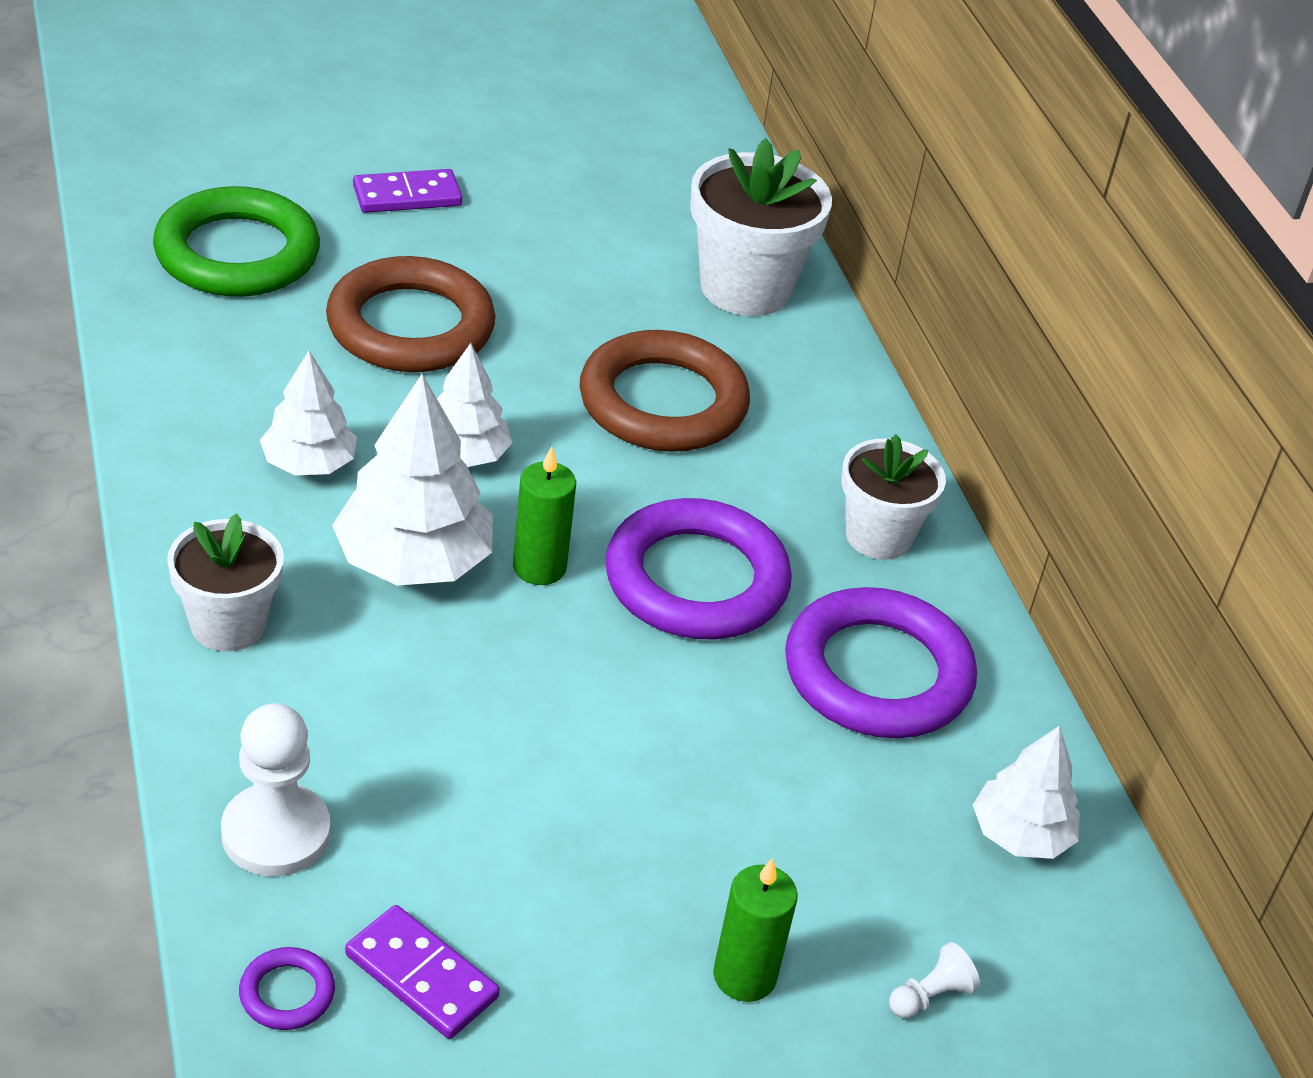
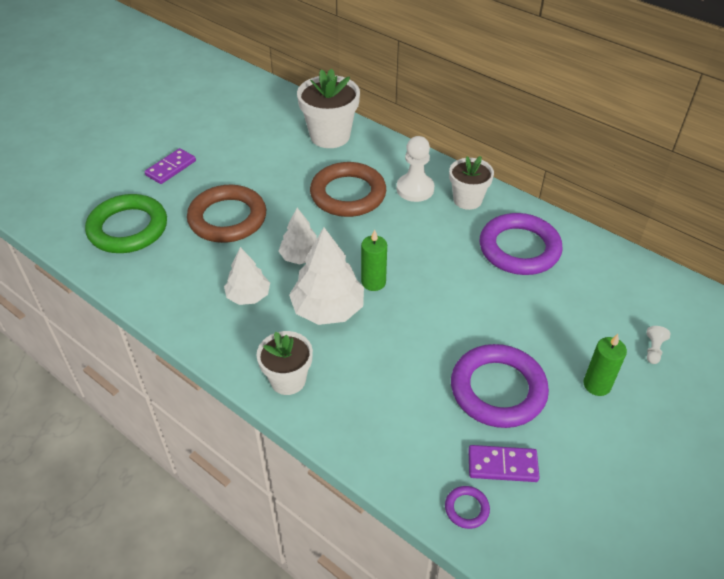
camera: 30 degrees left, 5 degrees up
(276, 833) = (395, 449): white pawn -> white pawn (415, 189)
(696, 580) = (429, 253): purple ring -> purple ring (498, 389)
(1020, 835) = (617, 275): white tree -> none

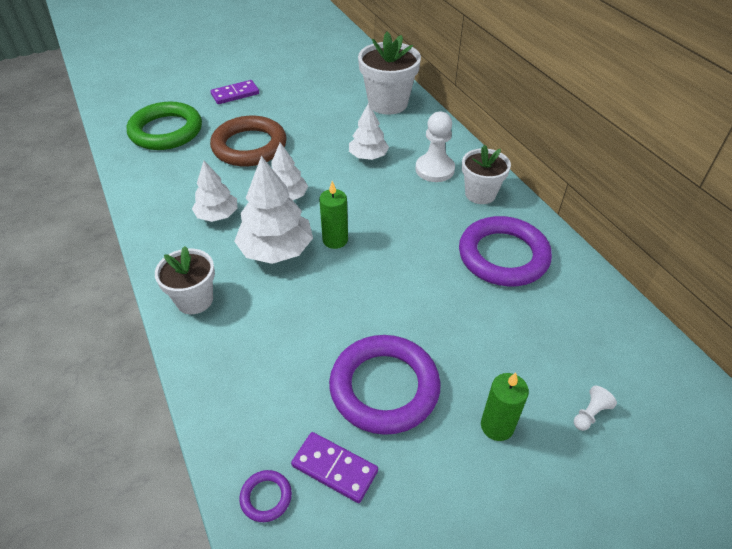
camera: 25 degrees right, 0 degrees up
(348, 194) = (368, 156): brown ring -> white tree

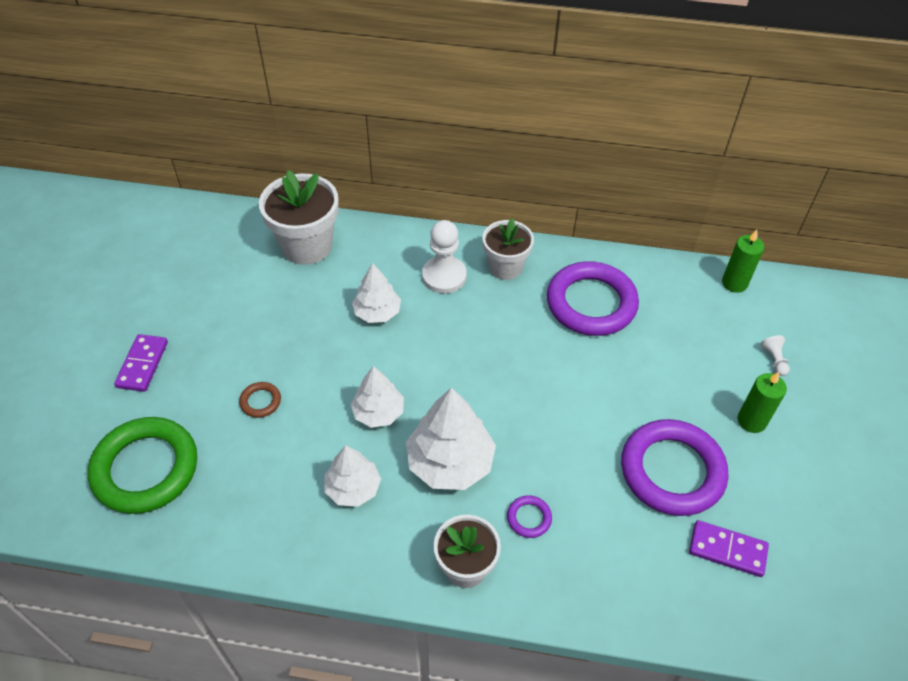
camera: 55 degrees left, 5 degrees up
(249, 146) = (260, 401): brown ring -> brown ring, size x0.41
(266, 497) = (726, 614): purple ring -> purple ring (529, 518)
(334, 468) = (727, 550): purple domino -> purple domino turned 45 degrees clockwise
(335, 240) = (475, 408): green candle -> green candle (734, 283)

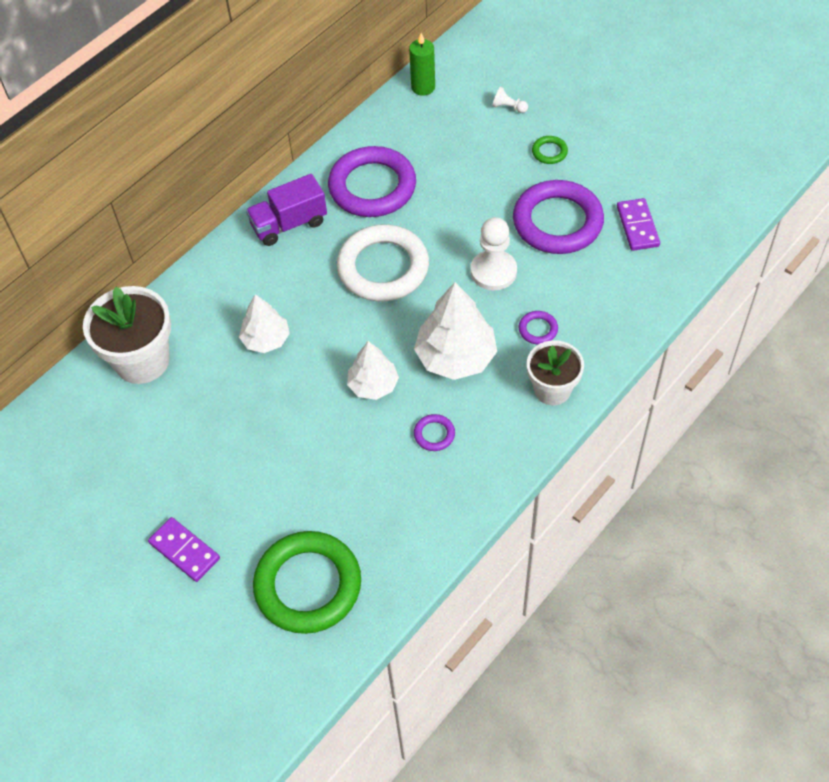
camera: 55 degrees left, 5 degrees up
(260, 401) = (299, 468): brown ring -> none
(353, 488) = (434, 434): white tree -> purple ring
(444, 276) = (264, 272): white pawn -> white pawn (493, 271)
(505, 267) = (289, 224): white flower pot -> purple truck
(509, 355) = (383, 268): none -> white ring
(727, 550) = (637, 226): purple domino -> purple domino turned 60 degrees counterclockwise
(751, 421) = (549, 152): green candle -> green ring

